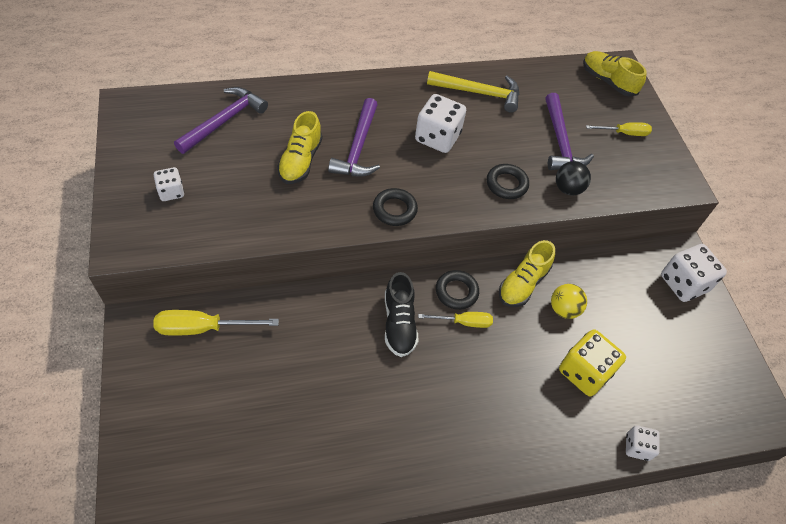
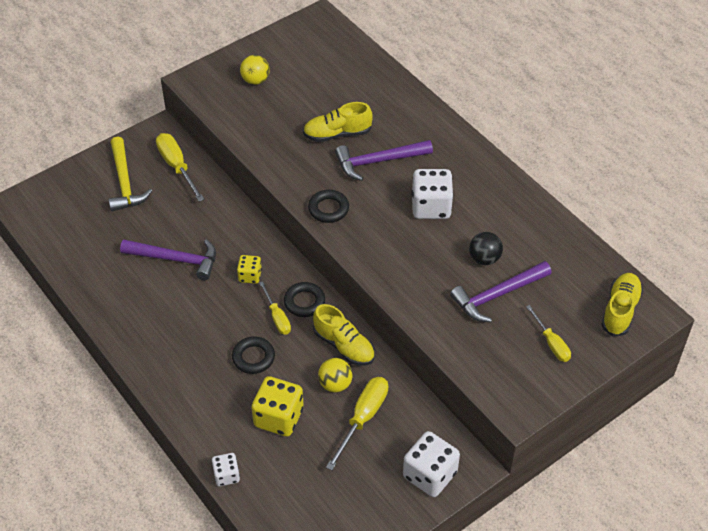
camera: 70 degrees right, 5 degrees down
(171, 192) = (255, 80): white dice -> yellow ball
(224, 121) = (345, 74): purple hammer -> purple hammer (176, 259)
(399, 323) = (250, 276): black shoe -> yellow dice
(479, 93) = (513, 216): yellow hammer -> yellow hammer (124, 182)
(506, 184) = (411, 272): black ring -> black ring (253, 357)
(523, 283) = (344, 346): yellow shoe -> yellow shoe turned 150 degrees counterclockwise
(568, 189) = (439, 318): black ball -> black ball (484, 259)
(609, 305) = (363, 418): none -> yellow screwdriver

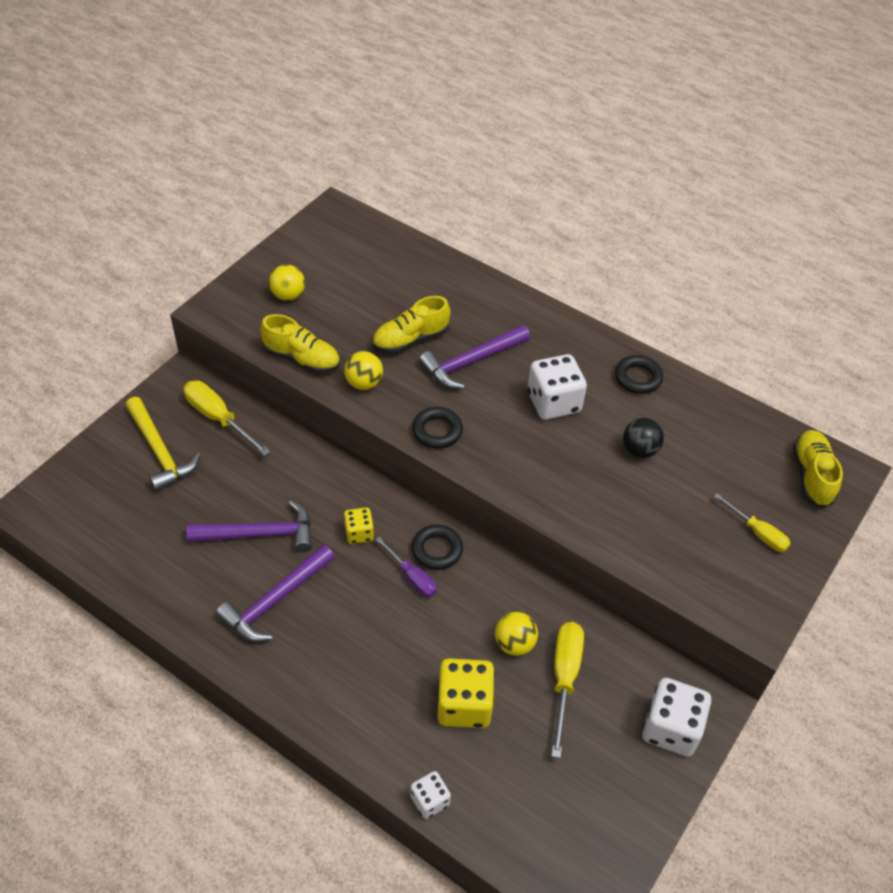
camera: 20 degrees left, 0 degrees up
(253, 357) = (403, 635): black ring -> black ring (637, 378)
(277, 317) = (412, 577): yellow screwdriver -> purple screwdriver
(287, 160) = (364, 383): none -> yellow ball
(344, 346) = (505, 592): yellow shoe -> yellow shoe (302, 358)
(497, 295) = (673, 490): purple hammer -> purple hammer (275, 601)

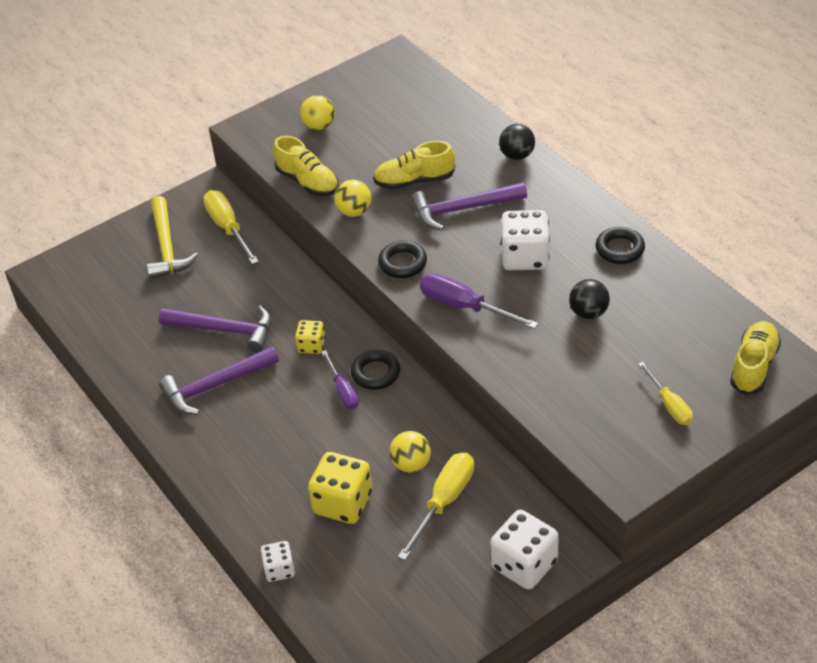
camera: 25 degrees right, 5 degrees down
(498, 297) = (517, 155): none -> black ball
(519, 467) = (464, 307): none -> purple screwdriver

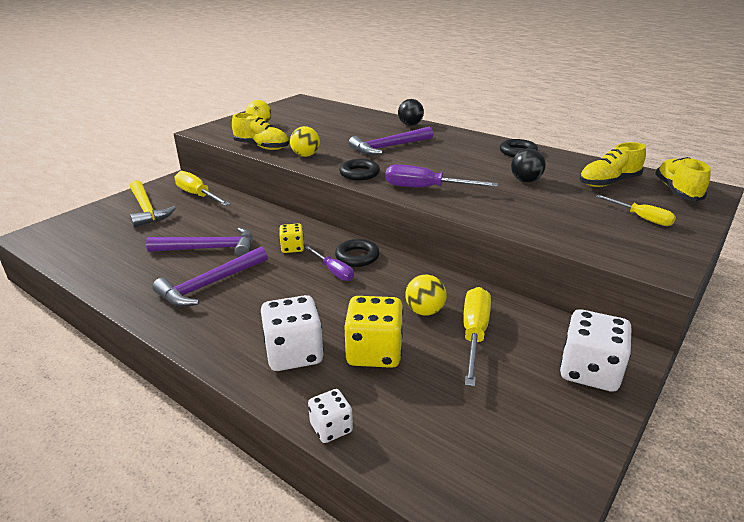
camera: 20 degrees left, 15 degrees down
(414, 181) = (344, 139): yellow shoe -> yellow shoe (609, 182)
(525, 257) = (453, 162): white dice -> white dice (294, 354)

